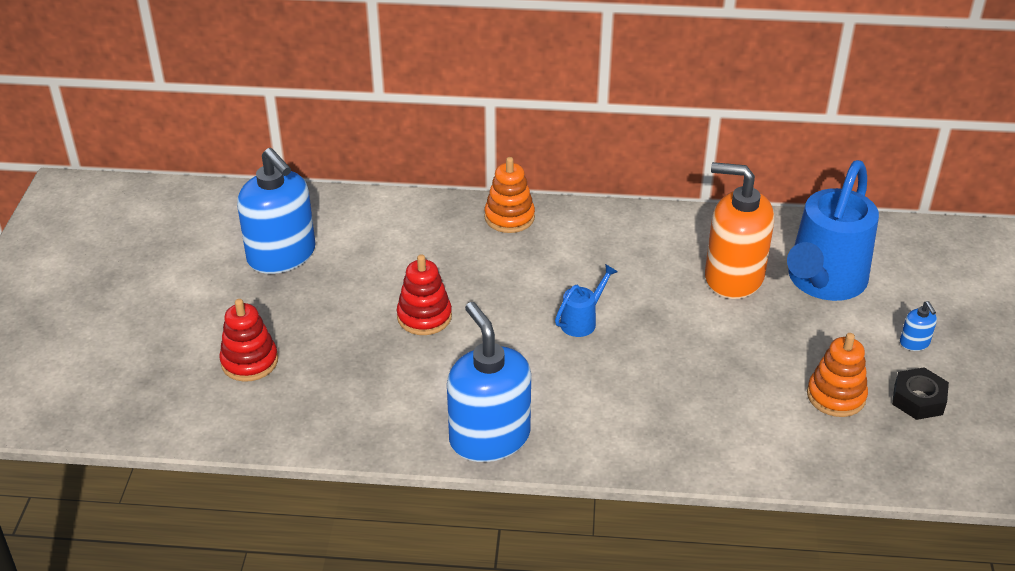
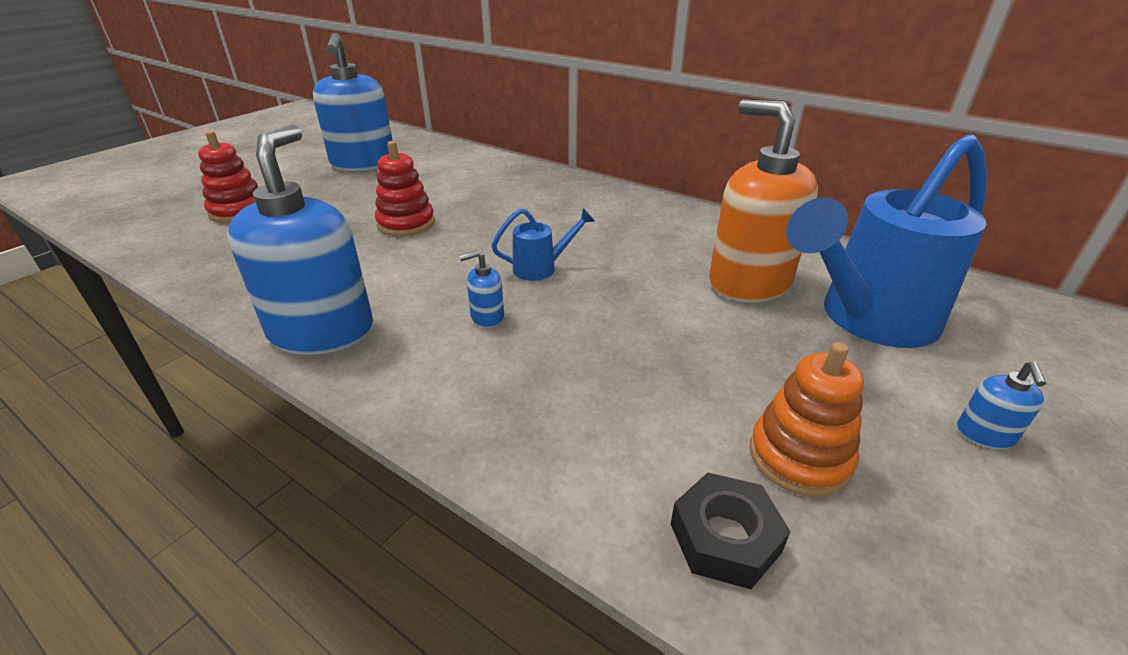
camera: 30 degrees right, 5 degrees down
(509, 217) = (564, 185): orange stacking toy -> none
(588, 379) = (487, 317): none -> blue soap dispenser
(918, 399) = (954, 522): black nut -> black nut (725, 538)

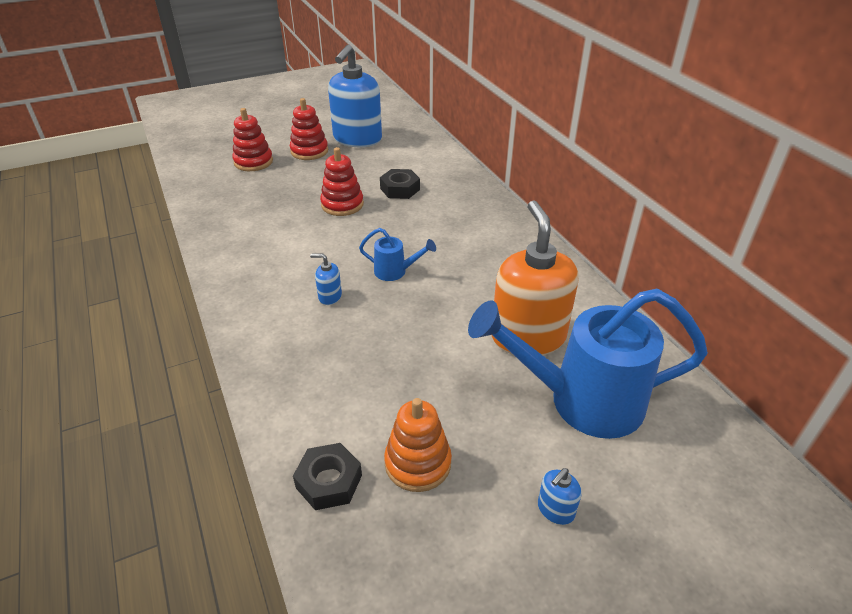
camera: 30 degrees right, 5 degrees up
(310, 185) = (309, 151): none -> red stacking toy
(322, 331) = (236, 271): blue soap dispenser -> none
(462, 194) = (400, 189): none -> black nut

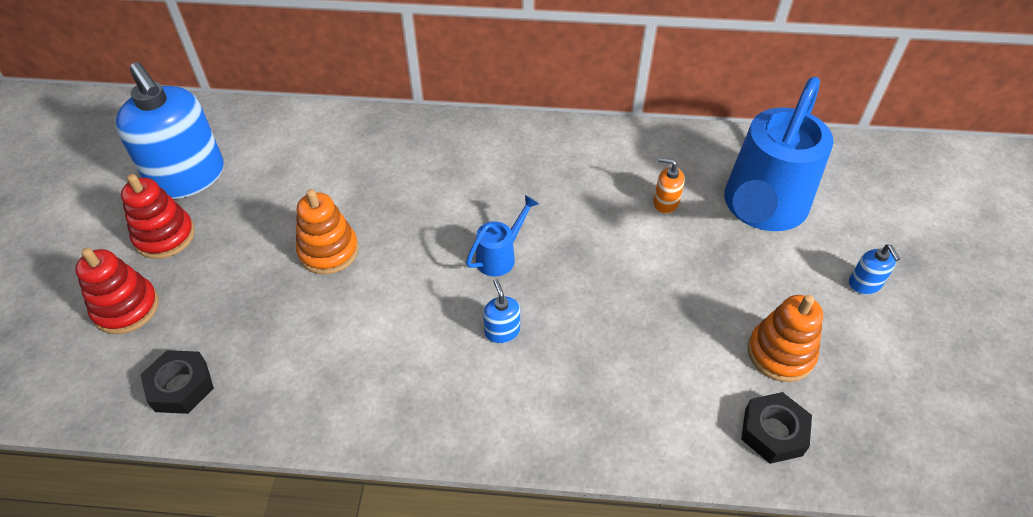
camera: 60 degrees left, 10 degrees up
(330, 296) = (502, 331): blue soap dispenser -> blue soap dispenser turned 120 degrees clockwise
(342, 204) = (328, 251): red stacking toy -> orange stacking toy
(400, 189) = (345, 186): black nut -> black nut (181, 386)
(528, 337) = (665, 203): orange soap dispenser -> orange soap dispenser, size x0.40

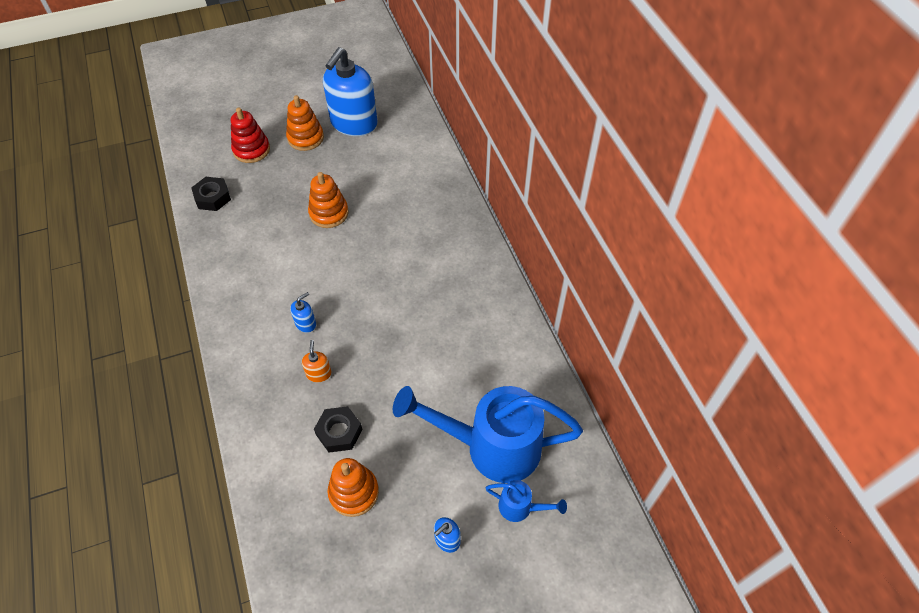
camera: 65 degrees right, 5 degrees up
(165, 236) = (305, 138): red stacking toy -> orange stacking toy
(500, 256) = (365, 299): blue watering can -> blue watering can (520, 507)
(665, 203) = (464, 379): orange soap dispenser -> orange soap dispenser (319, 373)
(773, 432) = (286, 502): black nut -> black nut (339, 432)

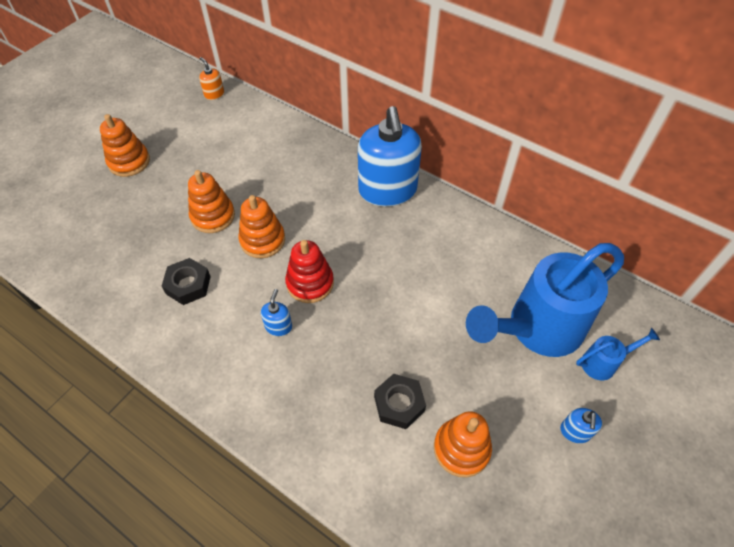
camera: 35 degrees left, 0 degrees up
(213, 197) = (73, 264): black nut -> black nut (188, 285)
(251, 150) = (79, 199): red stacking toy -> red stacking toy (310, 283)
(319, 373) = (332, 364): orange soap dispenser -> orange soap dispenser (214, 94)
(348, 252) = (262, 240): none -> orange stacking toy
(353, 123) = (168, 127): blue soap dispenser -> blue soap dispenser (387, 190)

